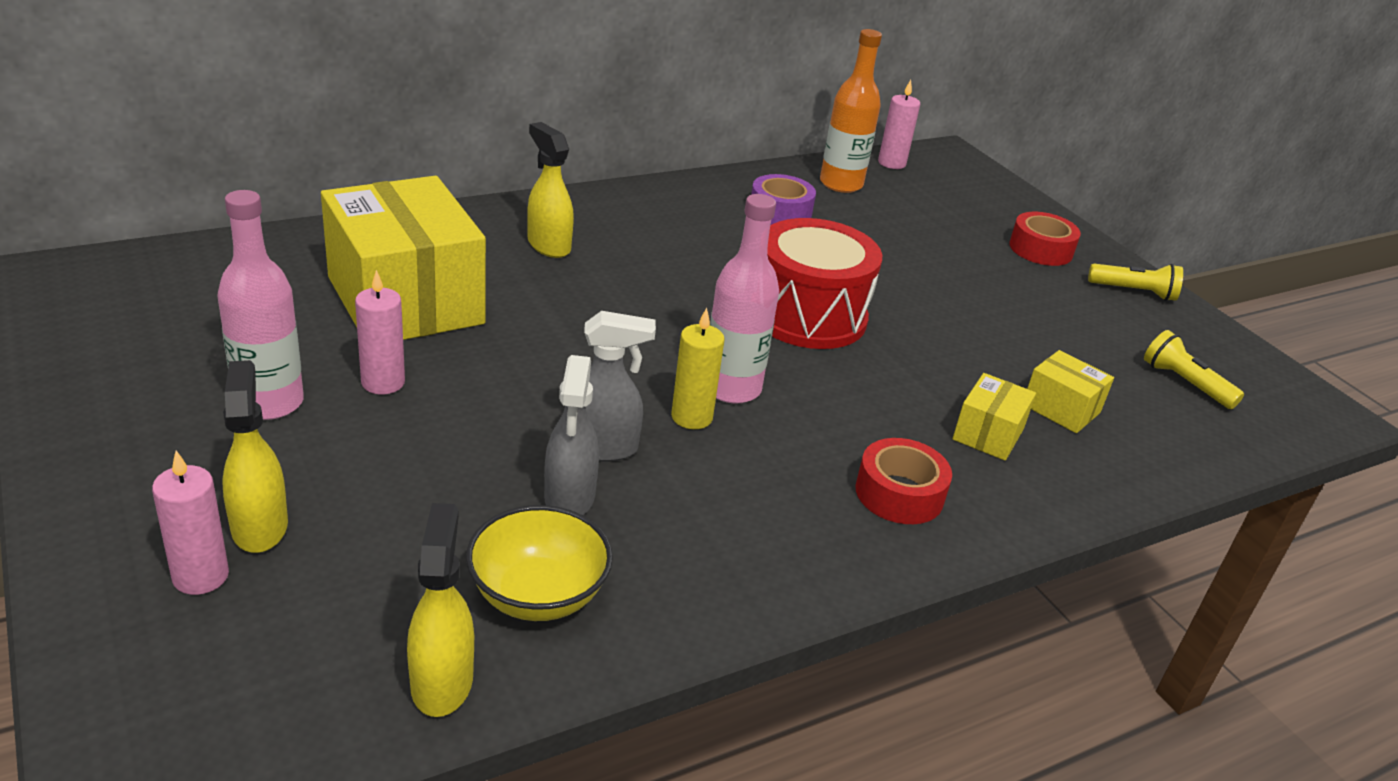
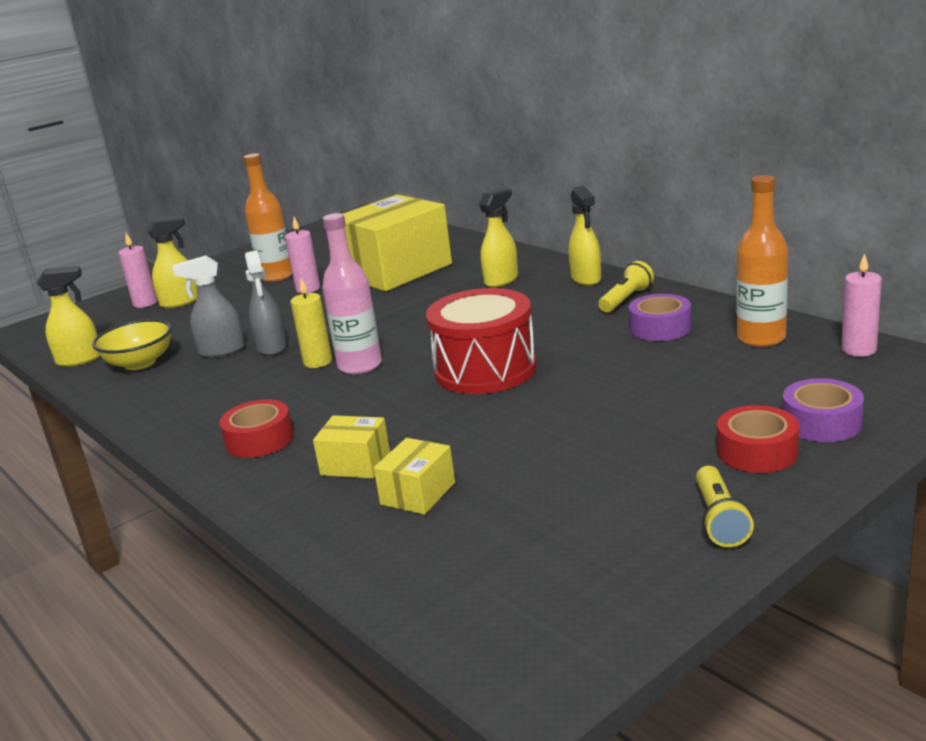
camera: 85 degrees right, 10 degrees down
(269, 403) = (277, 276): pink bottle -> orange bottle
(607, 204) = (586, 279): none -> yellow spray bottle
(1006, 215) = (821, 423): none -> purple tape
(1184, 383) = (521, 564): yellow flashlight -> yellow flashlight (626, 299)

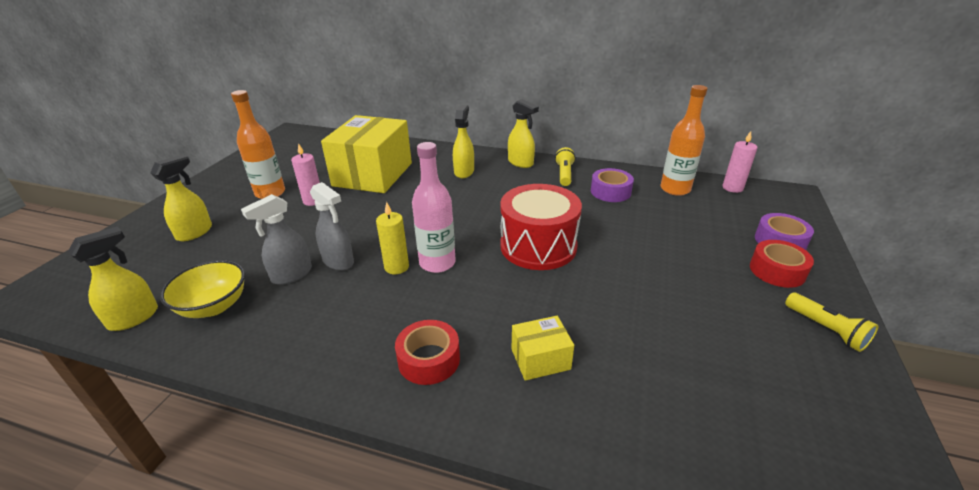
camera: 35 degrees left, 10 degrees up
(145, 303) = (155, 240): pink candle -> none
(418, 493) = (622, 373): yellow box -> none

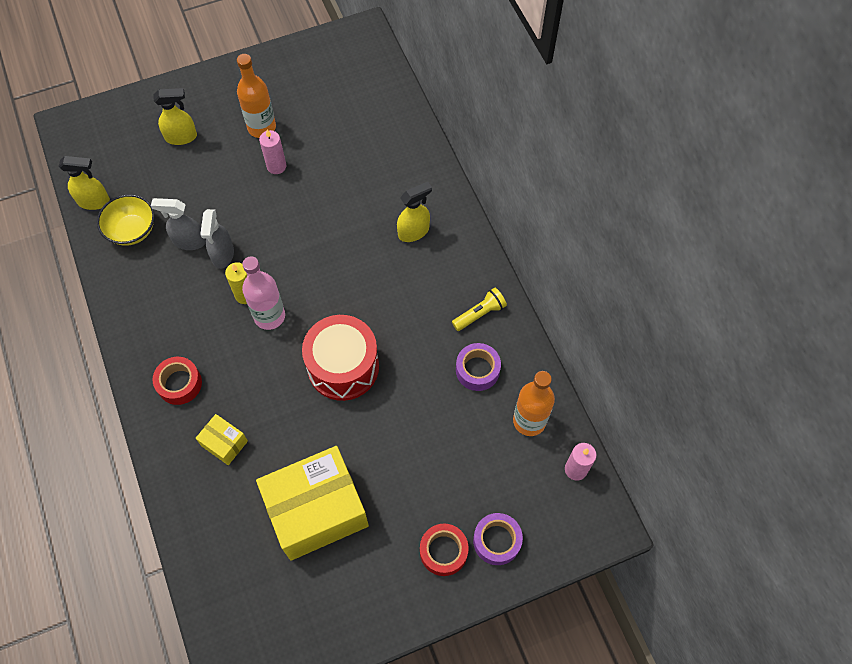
camera: 50 degrees right, 30 degrees up
(373, 174) = (349, 168): yellow box -> yellow box (317, 511)
(520, 163) = (471, 264): yellow spray bottle -> none
(826, 329) = (385, 605): yellow flashlight -> none

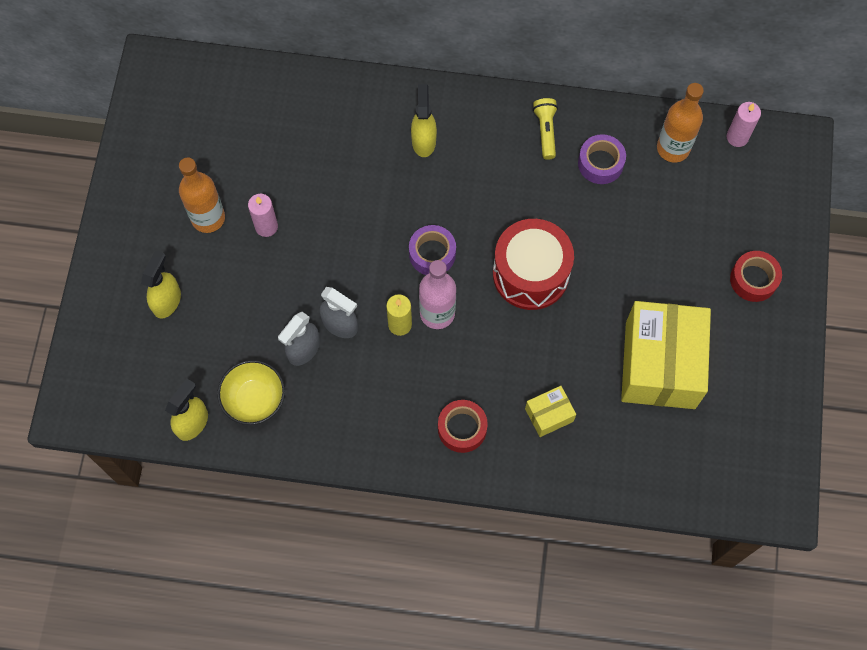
camera: 60 degrees left, 5 degrees up
(497, 541) = (766, 233): purple tape -> purple tape (432, 254)

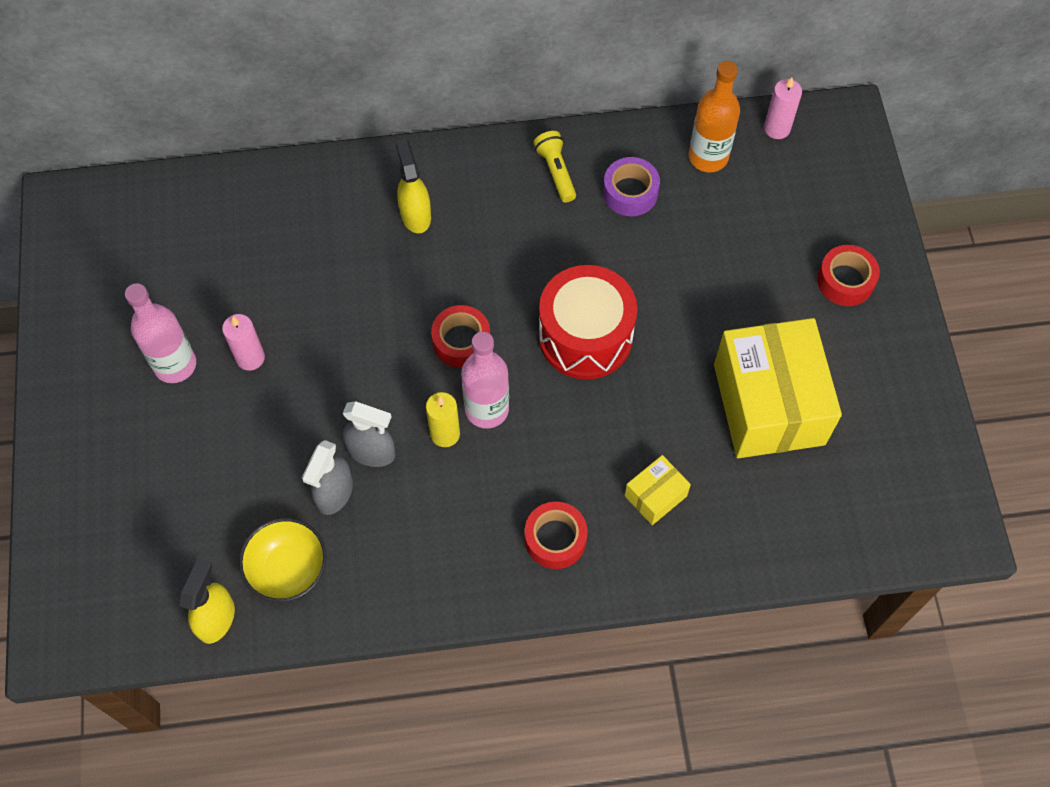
camera: 15 degrees left, 5 degrees down
(167, 301) = (147, 476): yellow spray bottle -> none
(208, 218) = (175, 365): orange bottle -> pink bottle
(432, 254) = (461, 341): purple tape -> red tape

